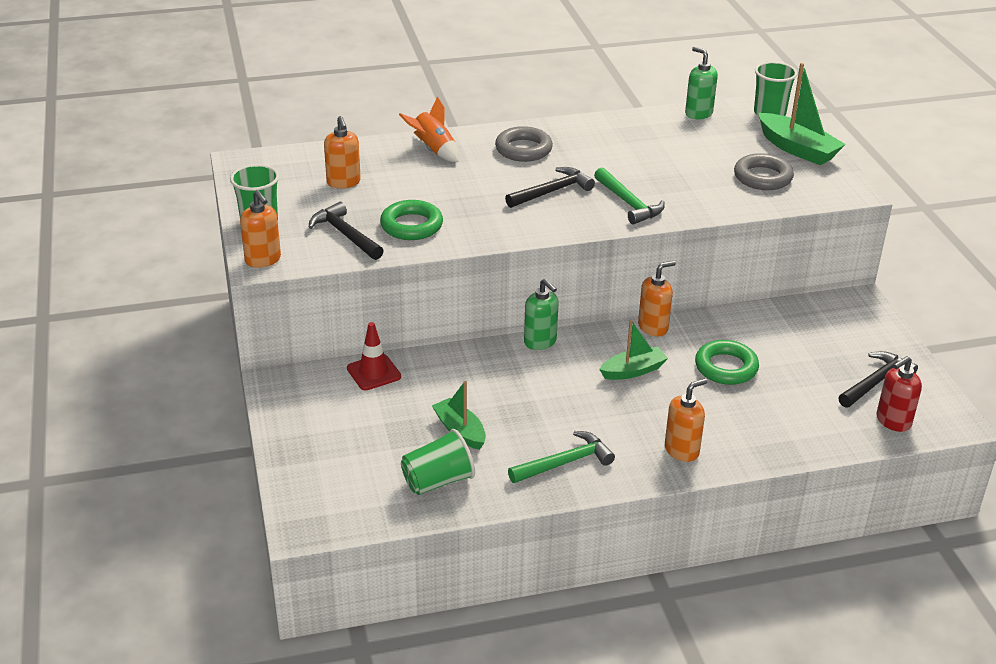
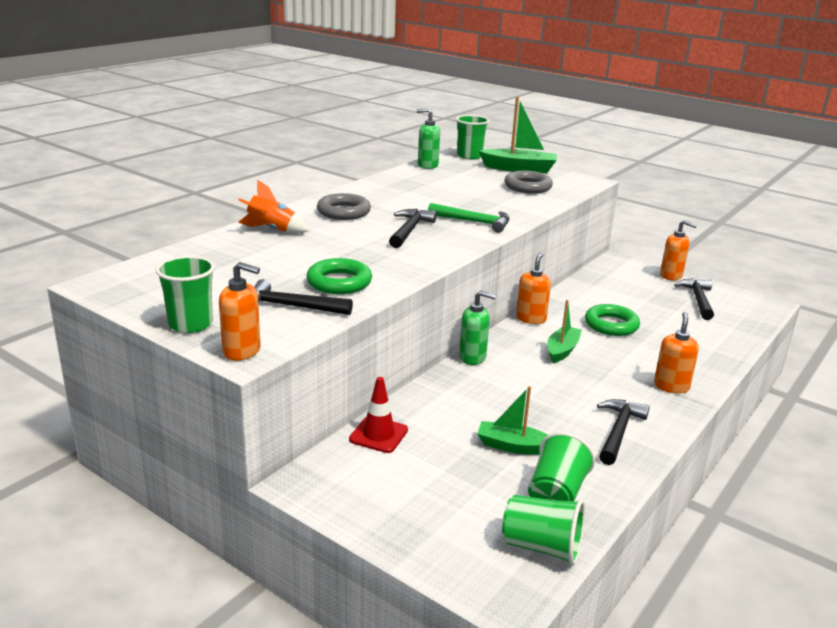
camera: 40 degrees left, 10 degrees down
(343, 182) = (227, 271): orange soap dispenser -> orange soap dispenser (671, 276)
(372, 509) = (542, 547): none -> green cup
(564, 463) = (618, 431): green hammer -> black hammer
(893, 421) = (742, 317): red soap dispenser -> none

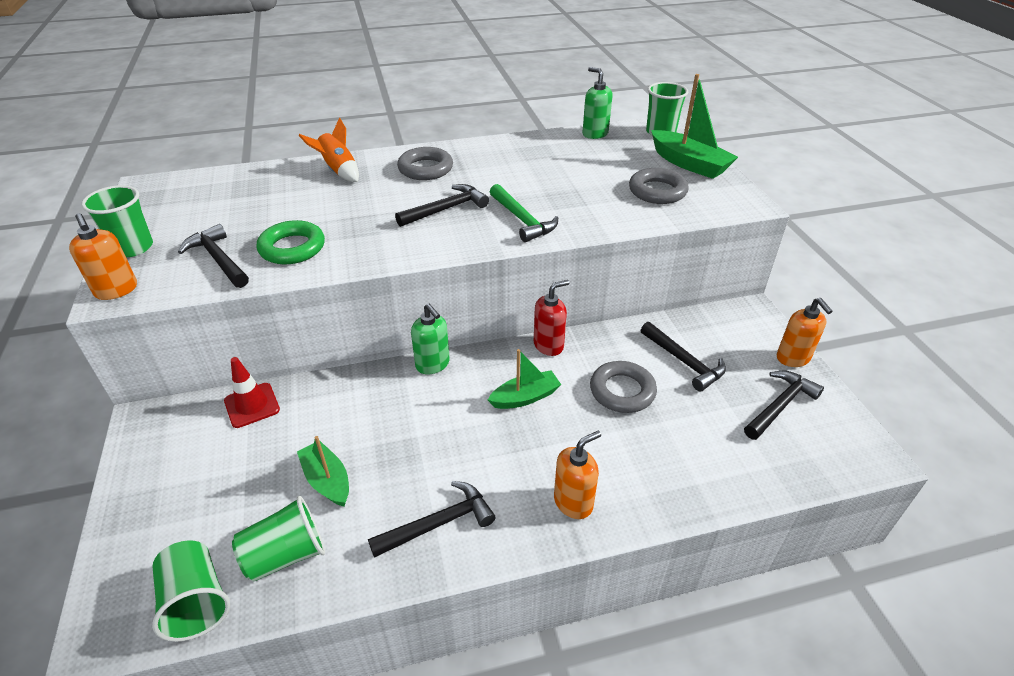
camera: 40 degrees right, 15 degrees up
(531, 319) = (548, 345): orange soap dispenser -> red soap dispenser
(611, 325) = (622, 391): green ring -> grey ring
(620, 298) = (684, 361): none -> black hammer

